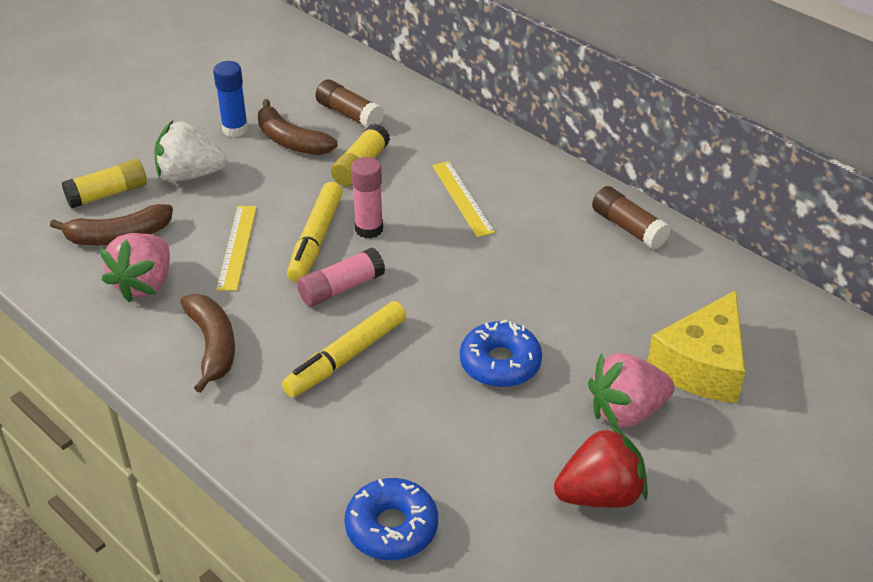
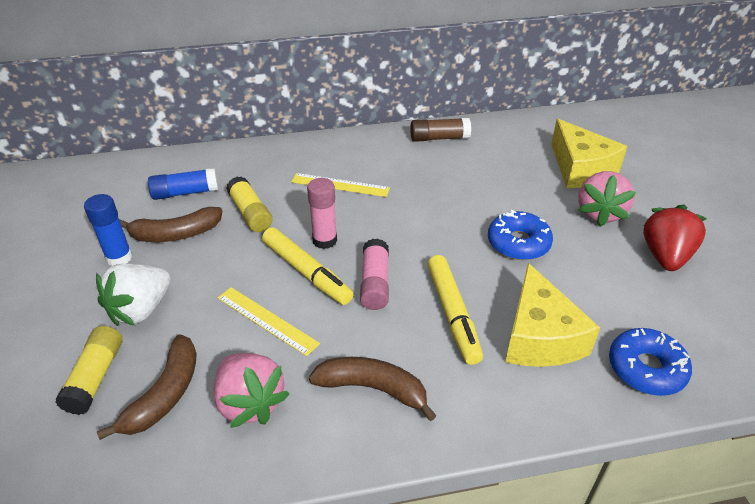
camera: 55 degrees left, 0 degrees up
(349, 114) = (185, 193): brown glue stick -> blue glue stick
(369, 431) = (540, 336): none -> yellow cheese

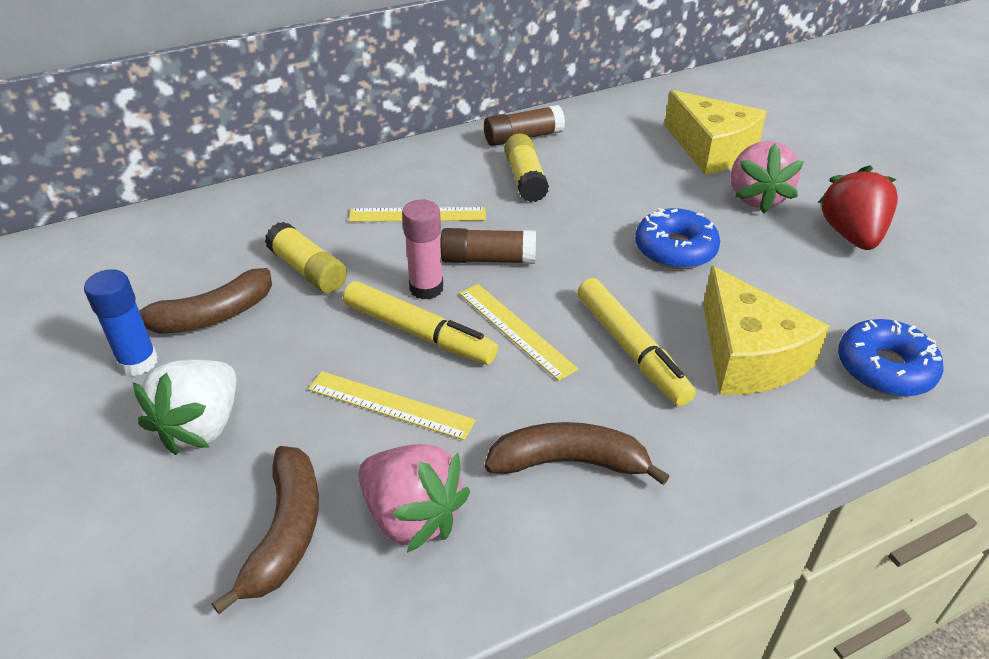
camera: 15 degrees left, 0 degrees up
(96, 377) = (171, 532): yellow glue stick -> yellow glue stick (525, 179)
(185, 193) = (202, 258): blue glue stick -> none
(375, 283) = (515, 330): pink glue stick -> yellow ruler
(376, 226) = (488, 259): none -> brown glue stick

